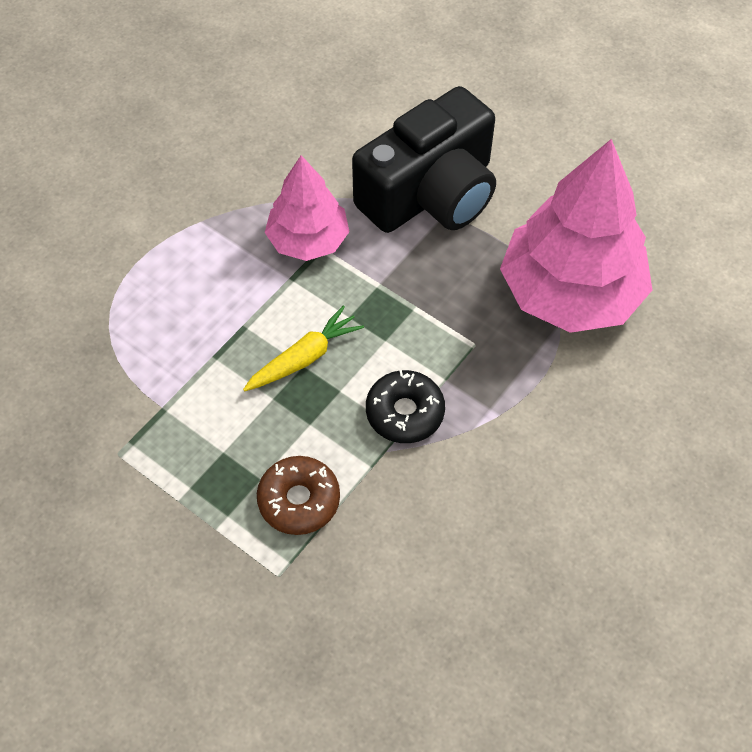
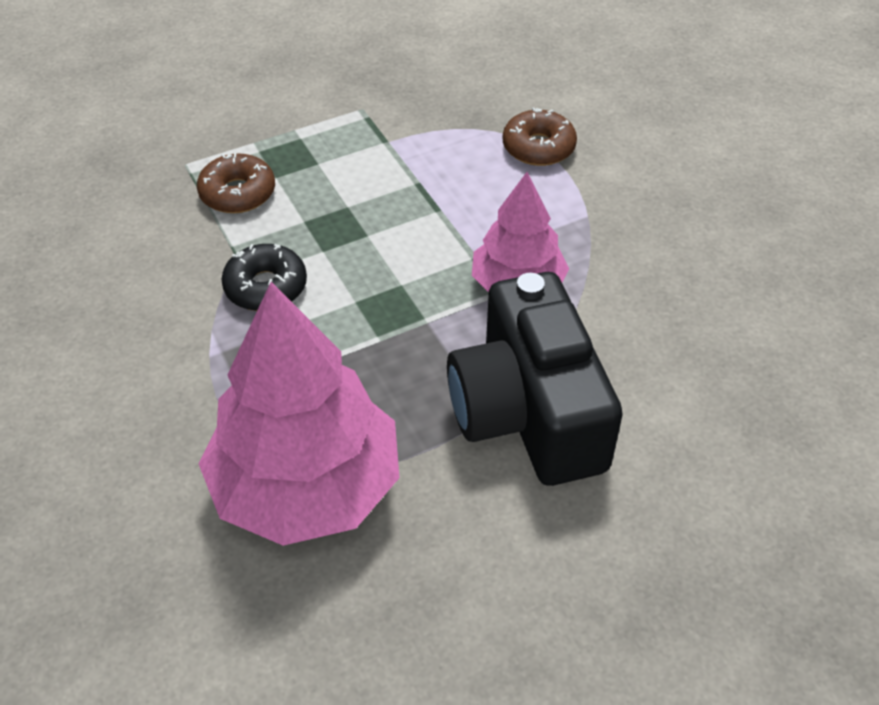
camera: 115 degrees right, 10 degrees down
(121, 283) = (538, 147): none -> brown donut
(304, 357) = (376, 239): yellow carrot -> none

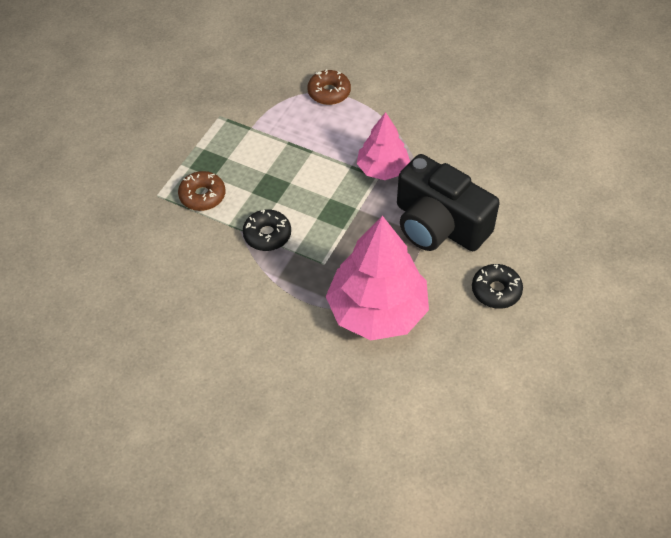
camera: 35 degrees left, 5 degrees up
(526, 574) = (496, 291): none -> black donut

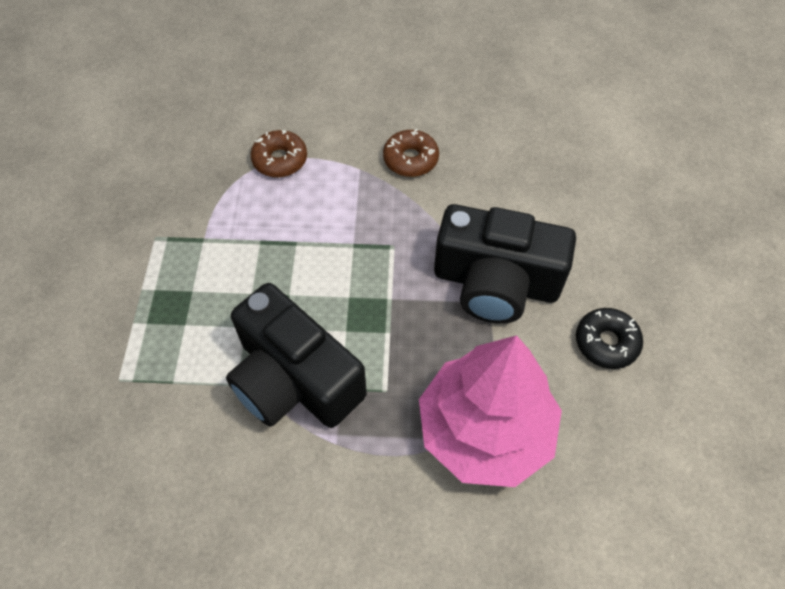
camera: 25 degrees left, 5 degrees up
(202, 196) = (182, 357): brown donut -> brown donut (410, 159)
(267, 235) = (294, 379): black donut -> black camera
(382, 169) = (393, 235): pink tree -> none

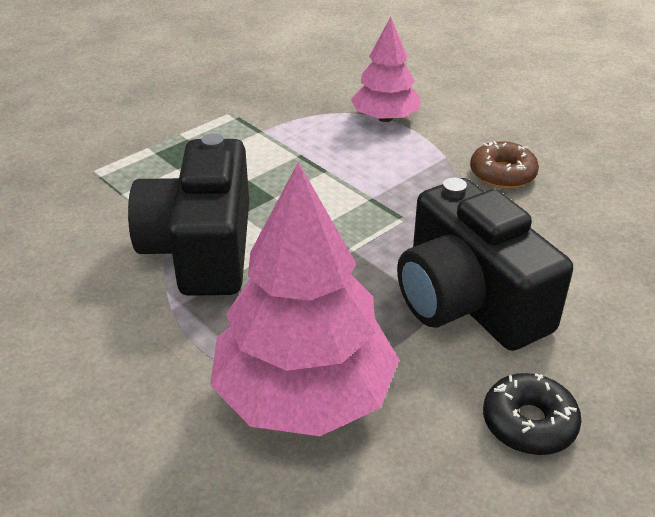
camera: 45 degrees right, 20 degrees down
(280, 160) = (385, 118): brown donut -> pink tree

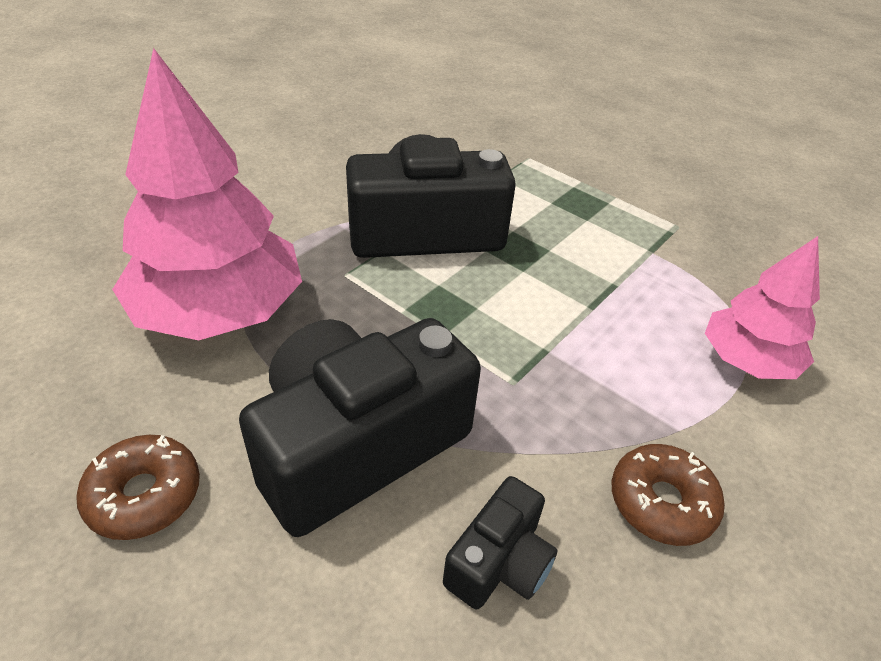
camera: 80 degrees right, 5 degrees up
(529, 423) = (144, 495): black donut -> brown donut
(554, 241) = (499, 562): none -> black camera

